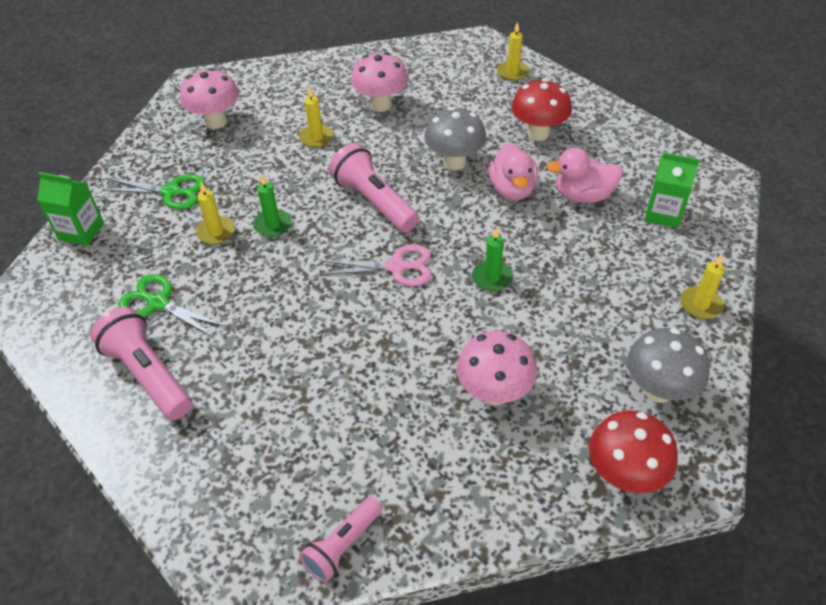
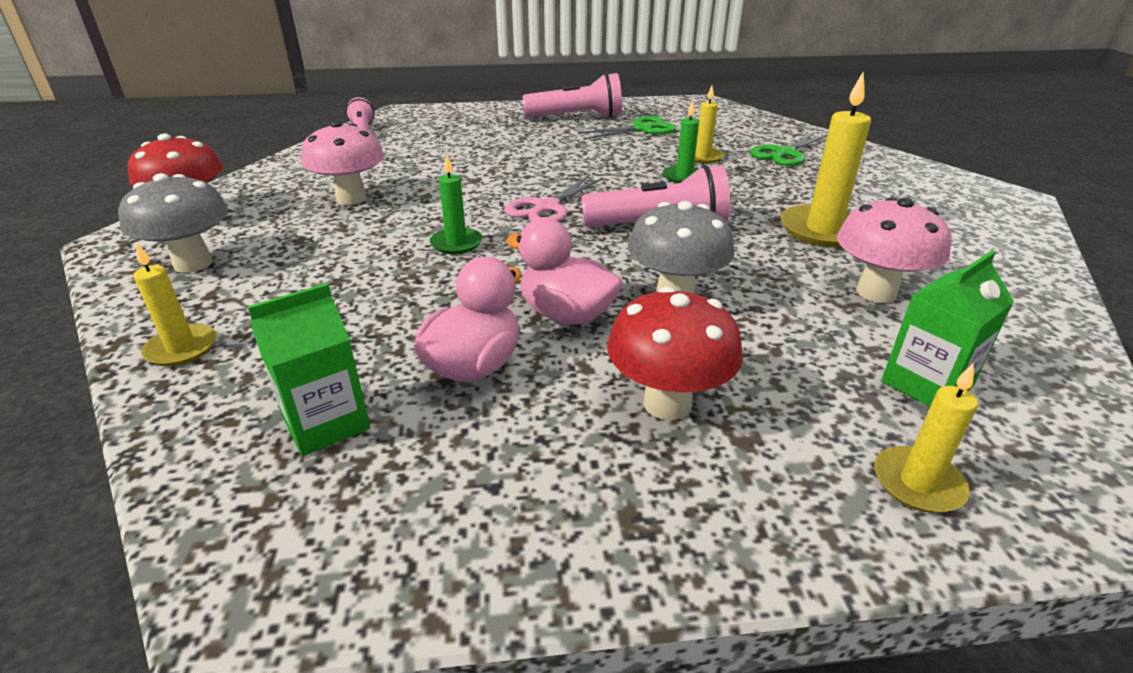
camera: 125 degrees right, 15 degrees down
(81, 231) = (761, 123): green carton -> green carton (926, 384)
(216, 122) = (903, 191): pink mushroom -> none
(316, 138) = (823, 230): yellow candle -> yellow candle, size x1.70

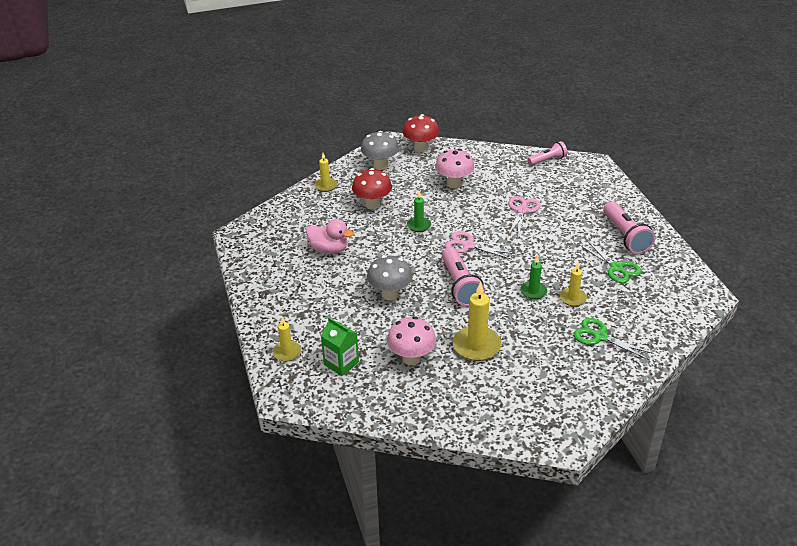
camera: 80 degrees right, 5 degrees up
(326, 423) = (295, 227): green carton -> none
(477, 161) = (522, 211): none -> pink scissors
(566, 314) = (367, 266): pink duck -> none
(667, 403) = (317, 296): red mushroom -> red mushroom (372, 204)

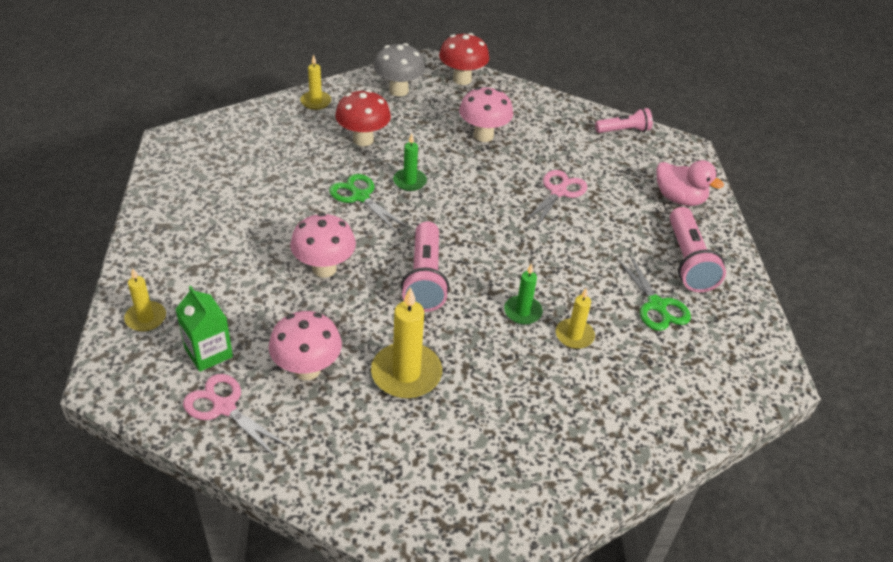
camera: 10 degrees right, 5 degrees up
(329, 249) = (276, 187): pink duck -> pink duck (679, 198)
(390, 294) = (324, 269): grey mushroom -> pink mushroom
(468, 246) = (462, 224): pink scissors -> pink scissors (224, 407)
(600, 337) = (589, 404): green scissors -> green scissors (360, 197)

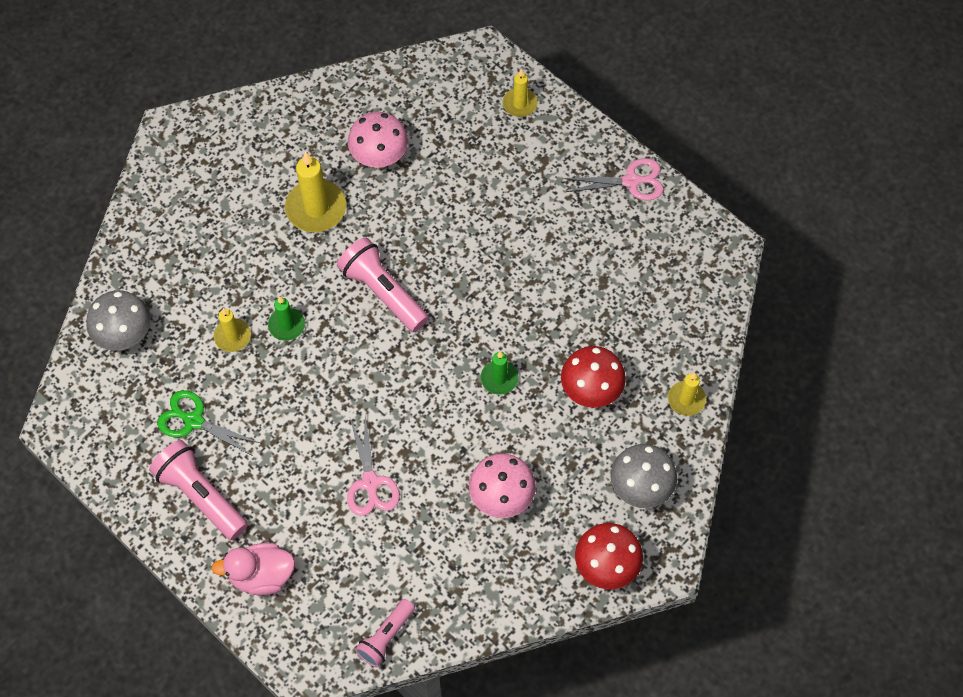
camera: 140 degrees right, 20 degrees up
(208, 352) = (451, 117): green carton -> none
(224, 407) = (397, 96): pink scissors -> pink scissors (631, 181)
(324, 269) = (460, 237): pink mushroom -> none
(360, 197) = (516, 326): green scissors -> none
(669, 402) = (125, 336): none -> grey mushroom

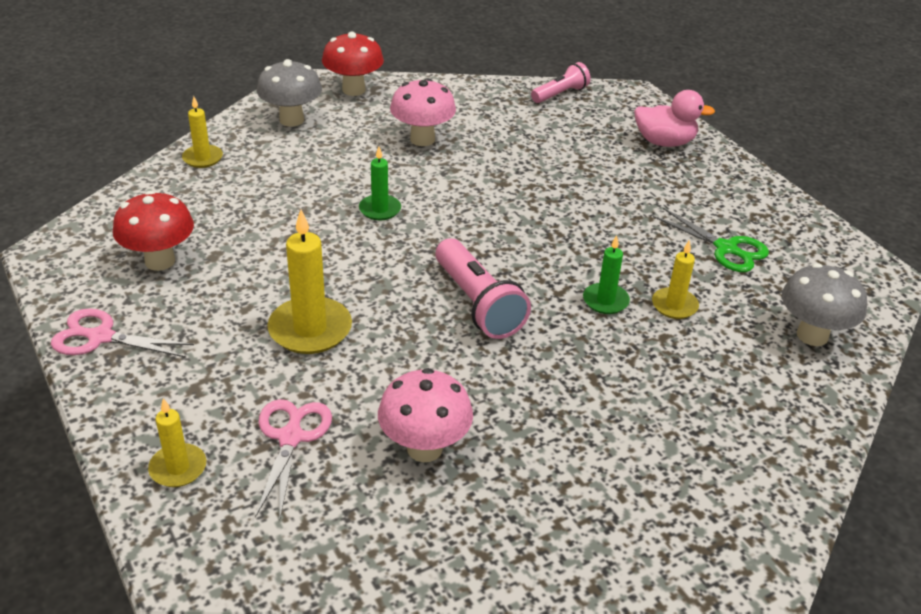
camera: 165 degrees left, 25 degrees down
(200, 495) = (720, 198): pink flashlight -> none
(316, 208) = (537, 409): yellow candle -> yellow candle (310, 329)
(370, 482) = (545, 172): pink scissors -> pink scissors (291, 438)
(591, 391) = (291, 182): red mushroom -> red mushroom (160, 261)

